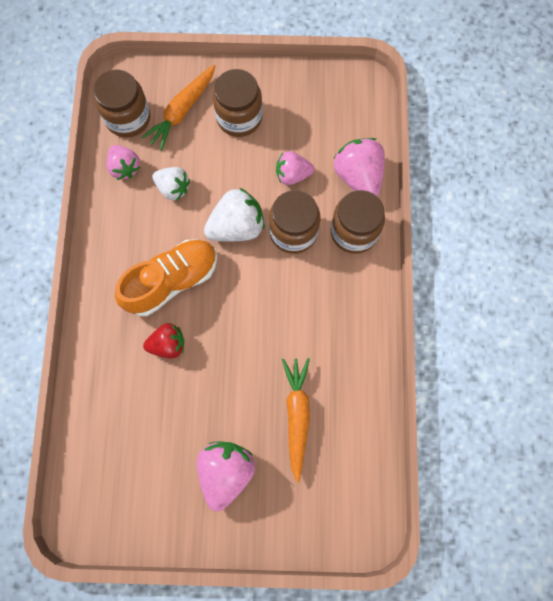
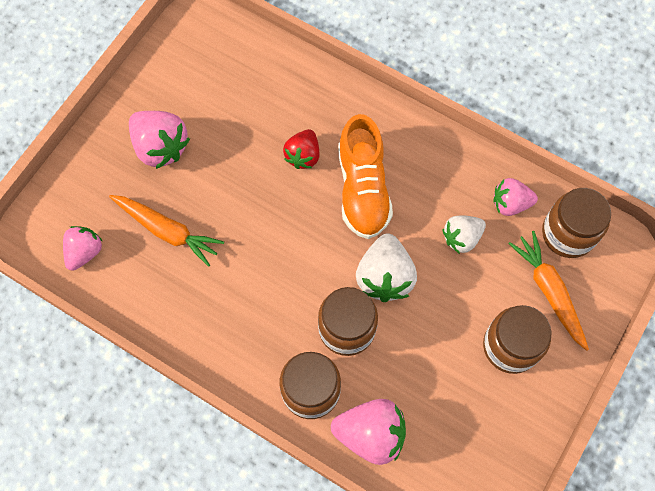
camera: 120 degrees right, 5 degrees down
(292, 175) = (411, 364): pink strawberry -> pink strawberry (84, 252)

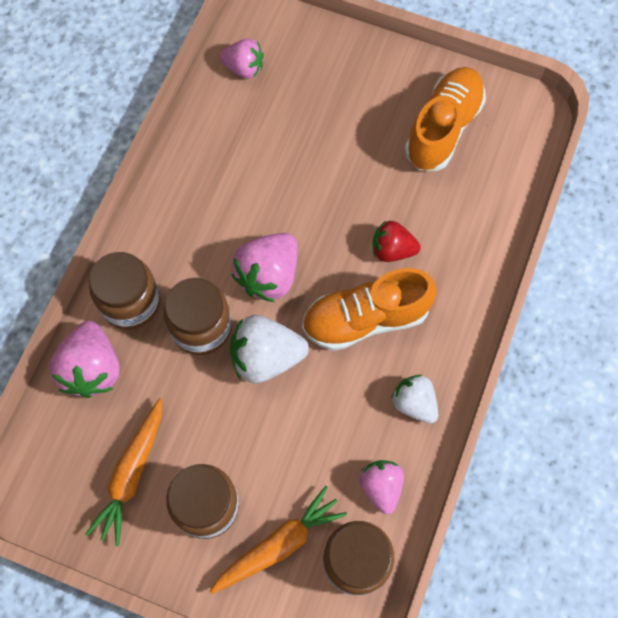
camera: 80 degrees right, 0 degrees up
(160, 147) = (371, 110): pink strawberry -> pink strawberry (268, 275)
(167, 231) = (279, 136): orange carrot -> orange carrot (131, 474)
(194, 92) = (443, 128): none -> orange shoe
(462, 238) = (327, 435): white strawberry -> white strawberry (414, 403)

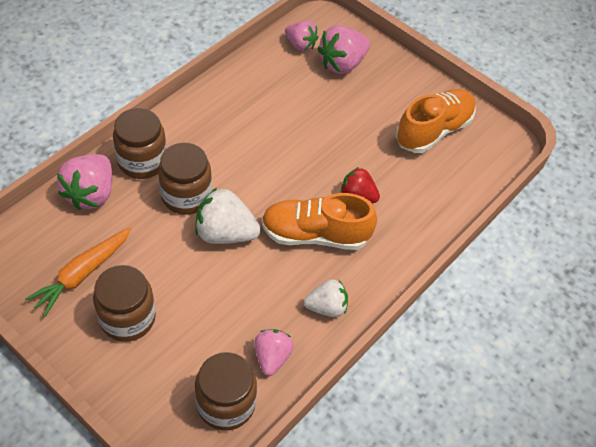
camera: 15 degrees right, 15 degrees down
(268, 275) = (254, 180): pink strawberry -> pink strawberry (342, 64)
(279, 544) = (170, 367): orange carrot -> none
(414, 403) = (326, 307): white strawberry -> white strawberry turned 105 degrees clockwise

